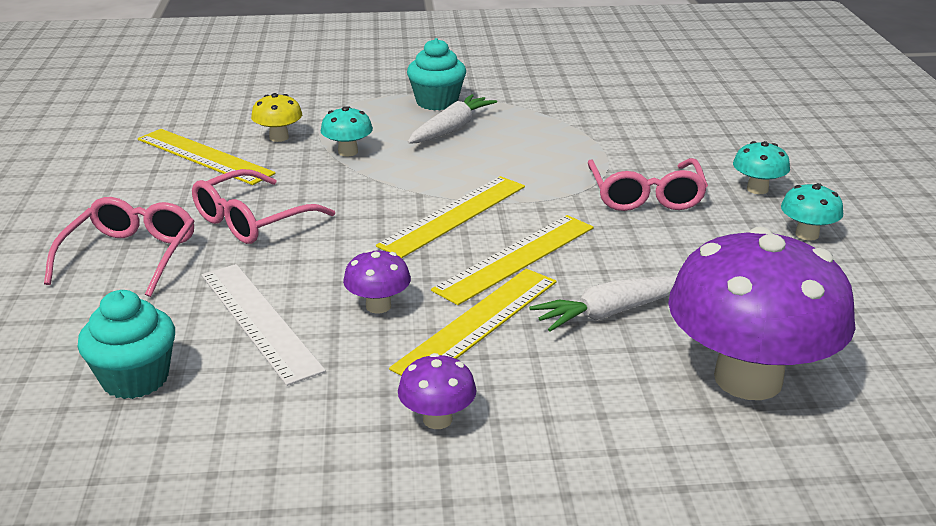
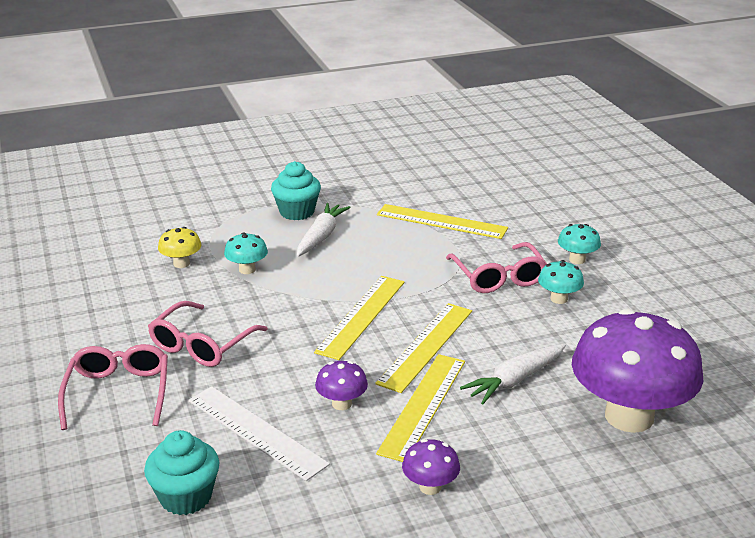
camera: 15 degrees left, 0 degrees up
(204, 156) = (127, 290): yellow ruler -> yellow ruler (441, 221)
(807, 234) = (626, 293): turquoise mushroom -> turquoise mushroom (559, 299)

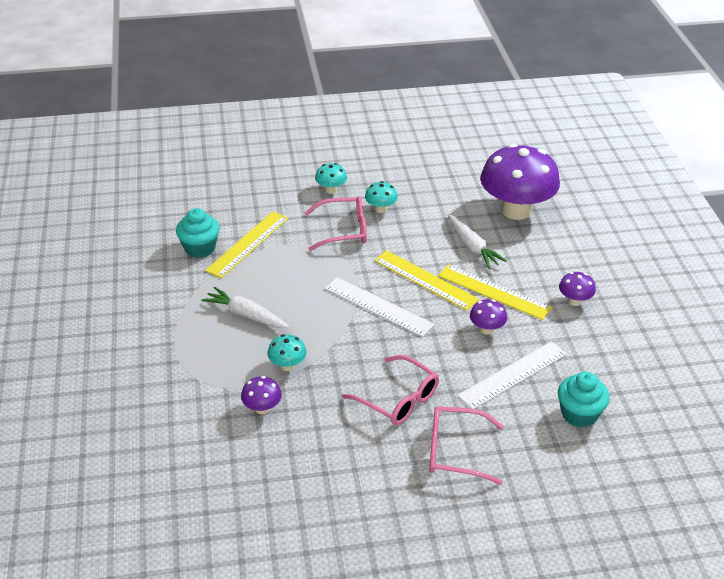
camera: 80 degrees left, 10 degrees up
(181, 263) = (262, 408): yellow mushroom -> purple mushroom
(297, 212) = (194, 326): turquoise cupcake -> turquoise cupcake (200, 248)
(361, 316) = (378, 306): yellow ruler -> white ruler

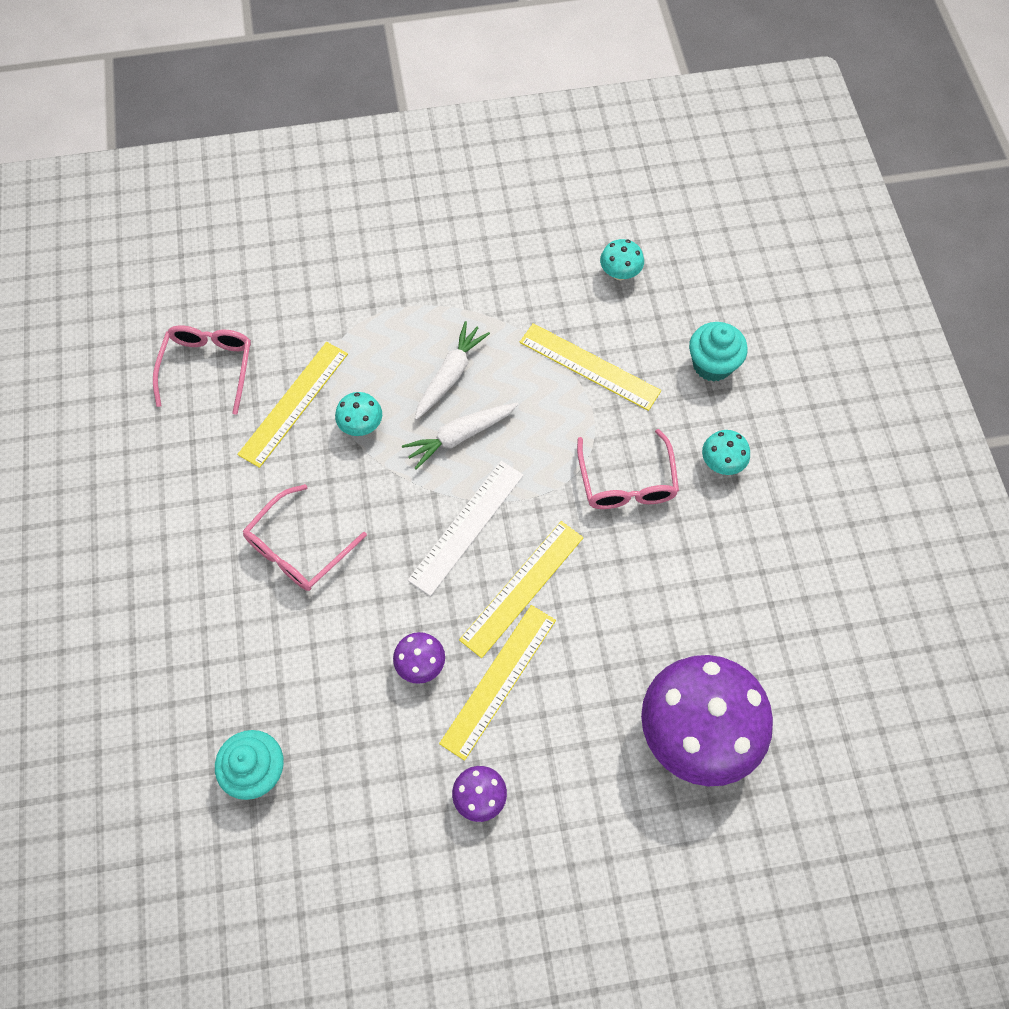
camera: 90 degrees right, 25 degrees up
(200, 248) = (577, 313): turquoise cupcake -> turquoise cupcake (712, 364)
(262, 408) = (294, 403): purple mushroom -> yellow ruler
(380, 209) = (681, 530): turquoise mushroom -> turquoise mushroom (620, 273)
(455, 451) = (210, 611): pink glasses -> pink glasses (208, 368)
(472, 247) = (599, 657): white carrot -> white carrot (460, 436)
(513, 375) = (333, 691): white ruler -> none

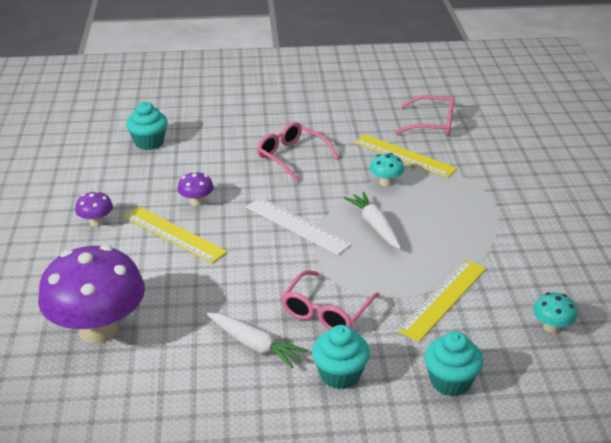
camera: 95 degrees right, 30 degrees down
(450, 375) = (430, 223): white carrot -> white carrot (254, 345)
(522, 588) = (242, 249): yellow ruler -> none
(626, 482) = (326, 311): pink glasses -> pink glasses turned 60 degrees counterclockwise
(721, 463) = (340, 374): turquoise mushroom -> turquoise cupcake

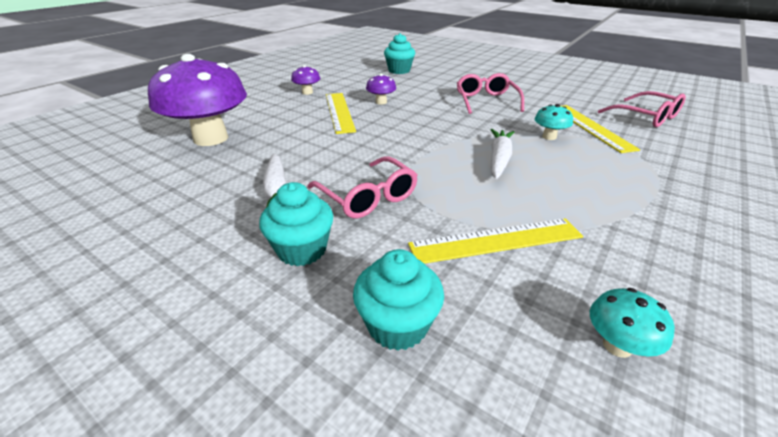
camera: 40 degrees right, 0 degrees up
(297, 225) = (431, 136): white ruler -> none
(326, 311) = (368, 197): pink glasses -> pink glasses turned 105 degrees counterclockwise

